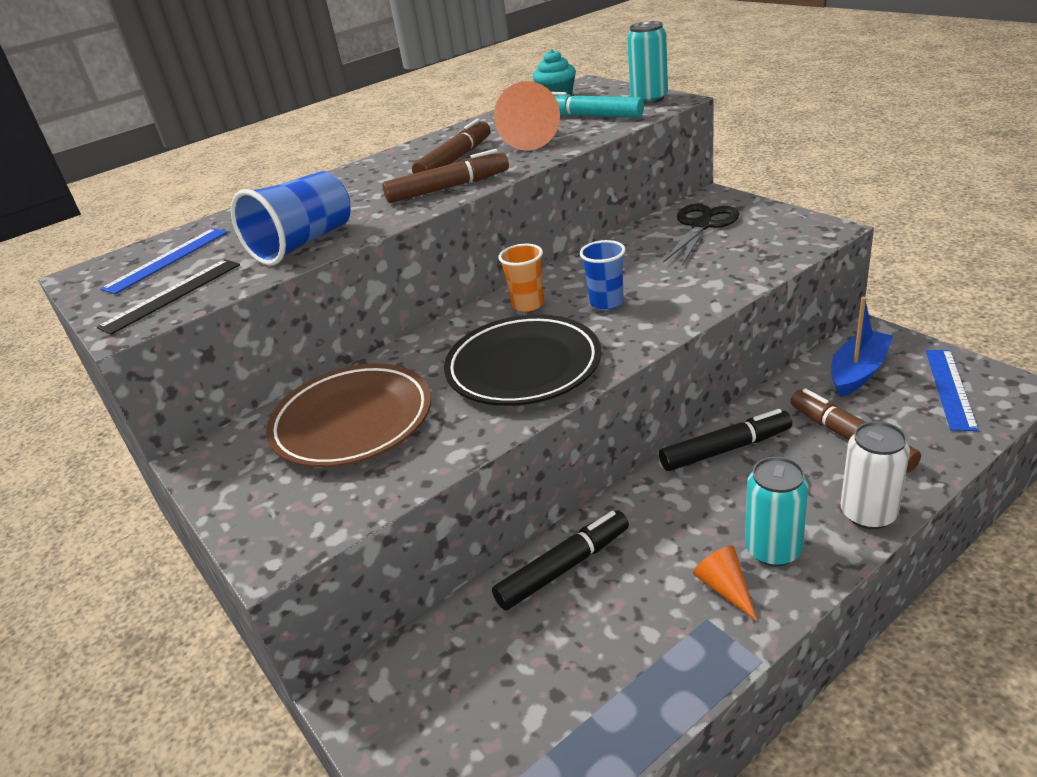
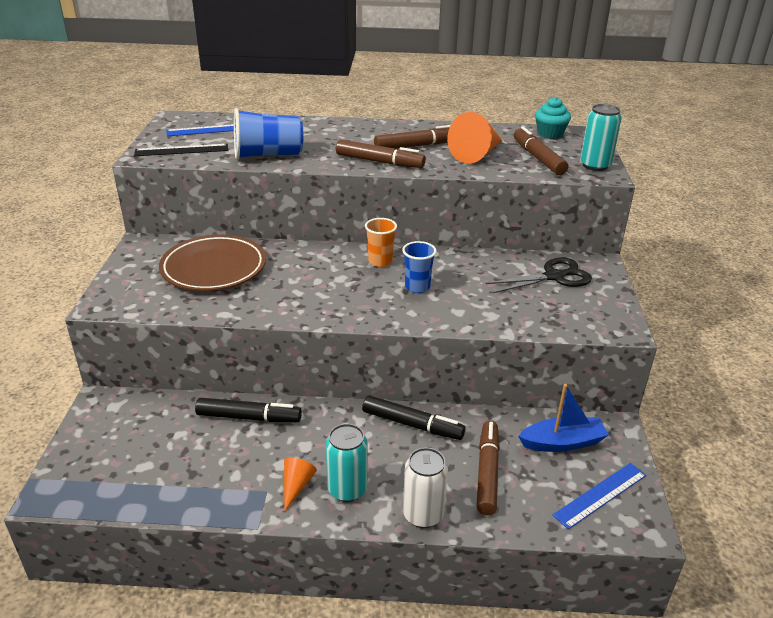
camera: 35 degrees right, 0 degrees up
(523, 367) = (320, 293): black plate -> none
(590, 116) = (538, 158): turquoise marker -> brown marker

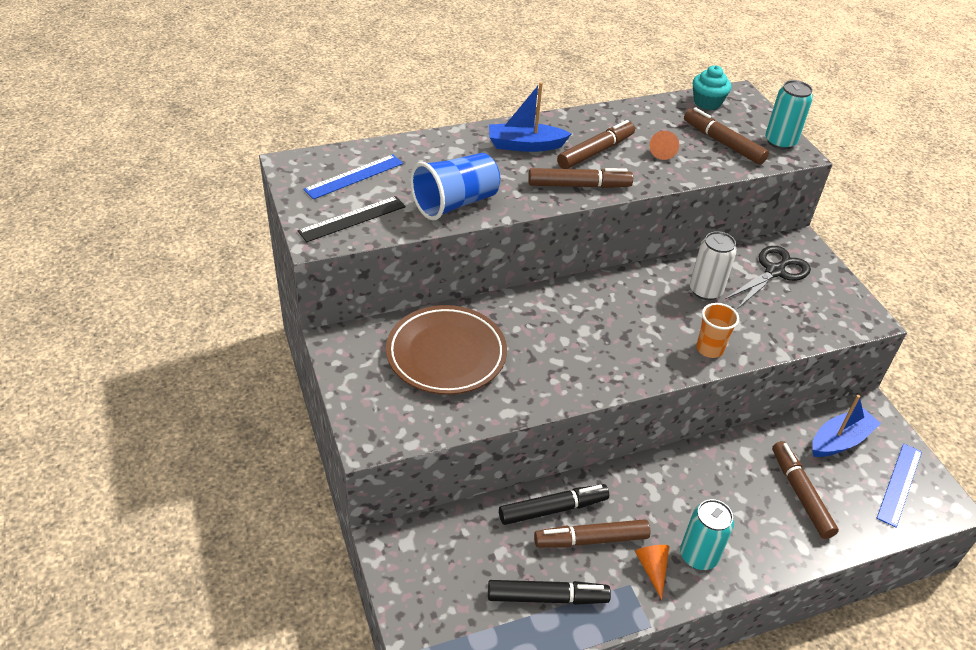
camera: 25 degrees left, 10 degrees up
(261, 448) = (591, 540): none -> brown marker
(362, 134) = (525, 145): none -> blue boat
(380, 261) = (606, 297): orange cup -> orange cup (709, 349)
(412, 424) = (706, 465): black marker -> black marker (547, 597)
(417, 287) = (664, 320): blue cup -> none
(423, 514) = (777, 557): white can -> white can (705, 290)
(477, 154) = (663, 150): orange cone -> orange cone, size x0.54

